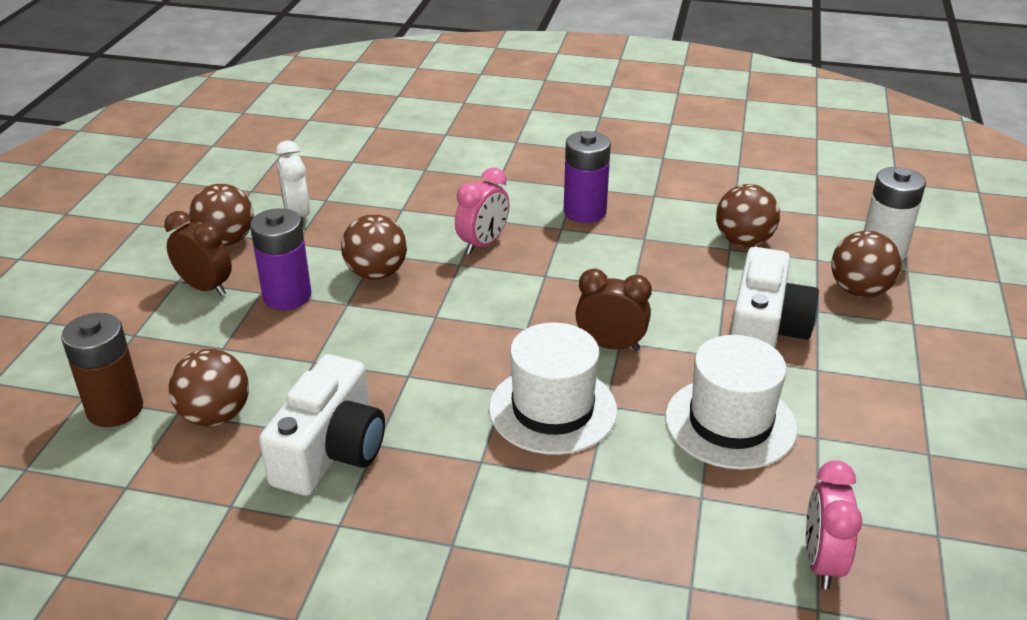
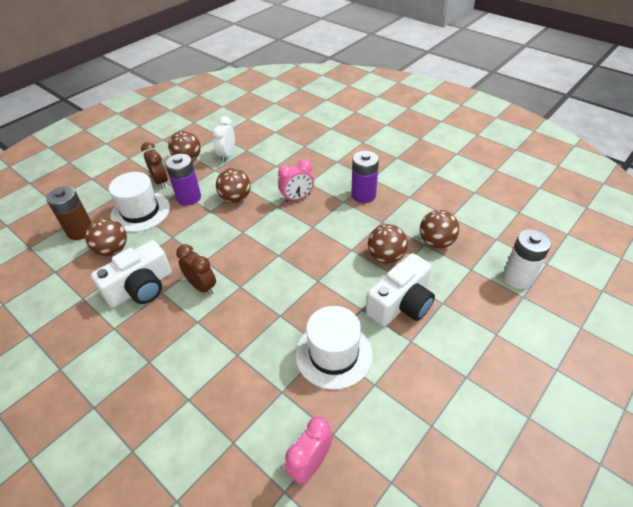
camera: 30 degrees right, 10 degrees up
(552, 409) = (252, 307): white hat -> white hat (140, 211)
(610, 346) = (310, 281): brown clock -> brown clock (202, 286)
(859, 291) = (479, 299): brown ball -> brown ball (386, 257)

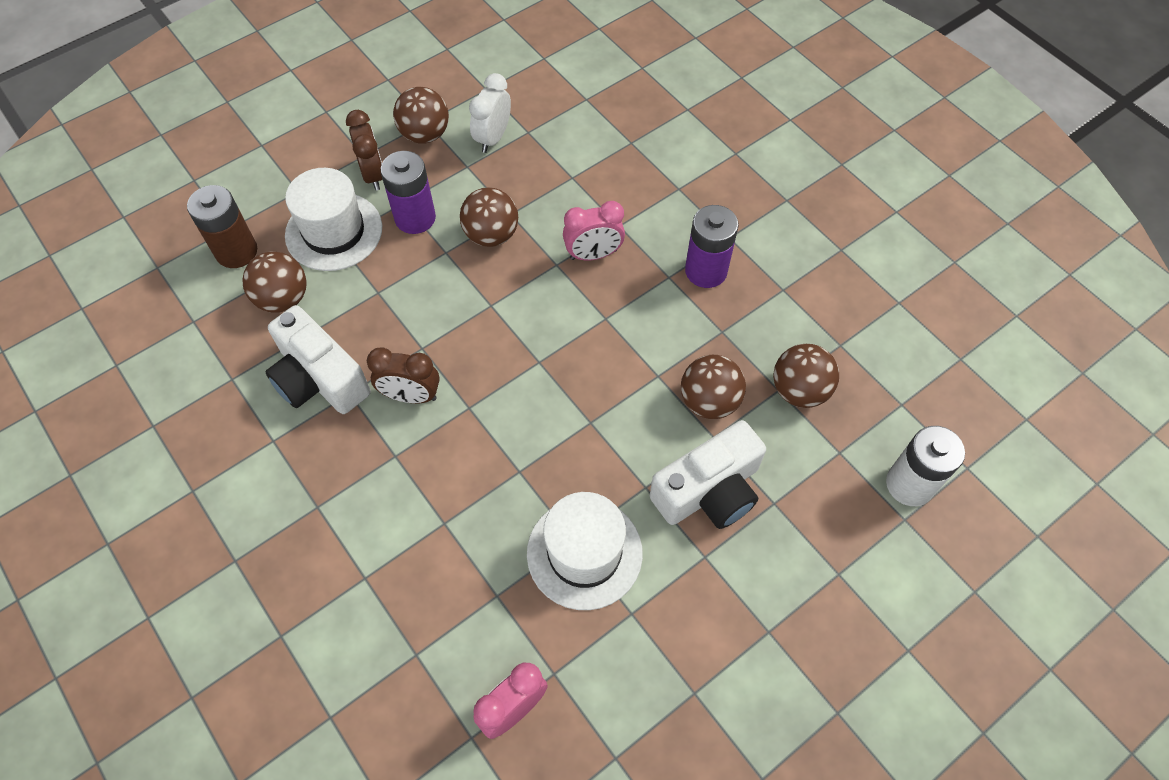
camera: 10 degrees right, 15 degrees up
(141, 288) = (319, 378): white camera -> white camera turned 75 degrees clockwise
(202, 286) = (411, 396): brown clock -> brown clock turned 135 degrees clockwise

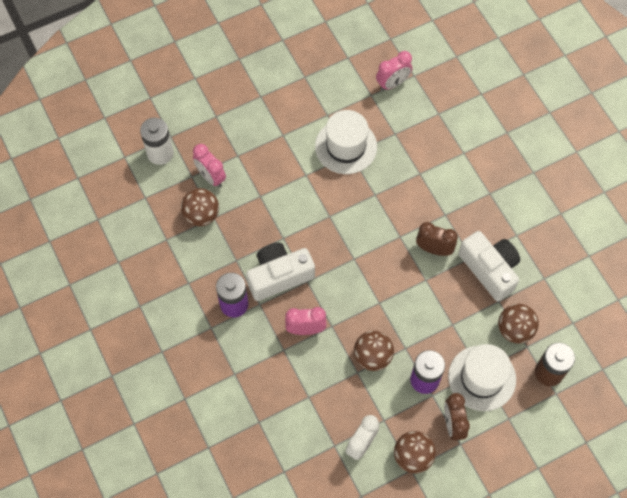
camera: 170 degrees left, 5 degrees up
(709, 401) = (257, 217): brown ball -> none
(709, 491) = (271, 167): white camera -> white camera (279, 276)
(806, 456) = (211, 177): none -> pink clock

